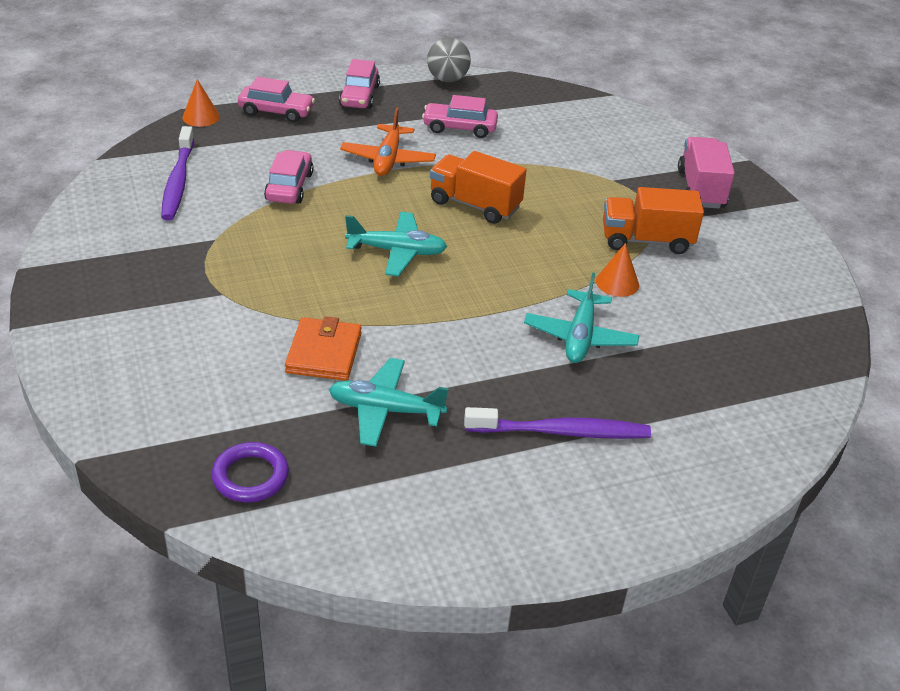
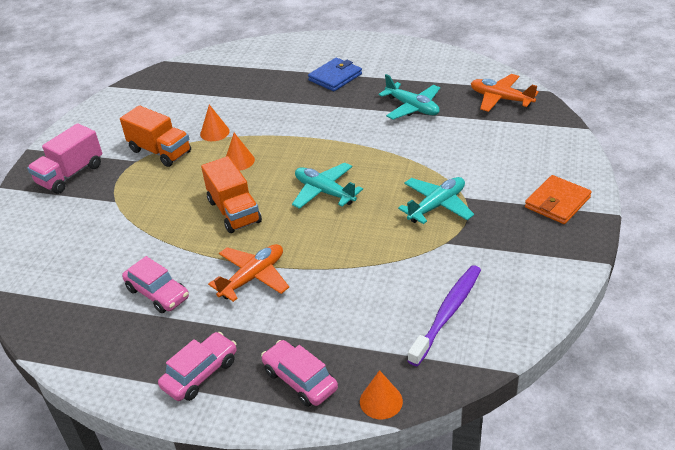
camera: 140 degrees left, 0 degrees up
(250, 476) = (501, 99): purple ring -> orange plane
(289, 187) = (356, 275): pink car -> none
(324, 353) = (423, 143): orange wallet -> orange wallet (557, 202)
(447, 79) = (92, 367): grey ball -> none
(538, 257) = (239, 161): none -> orange cone
(561, 432) = (335, 77): purple toothbrush -> blue wallet
(580, 337) = (274, 112): turquoise plane -> turquoise plane (437, 206)

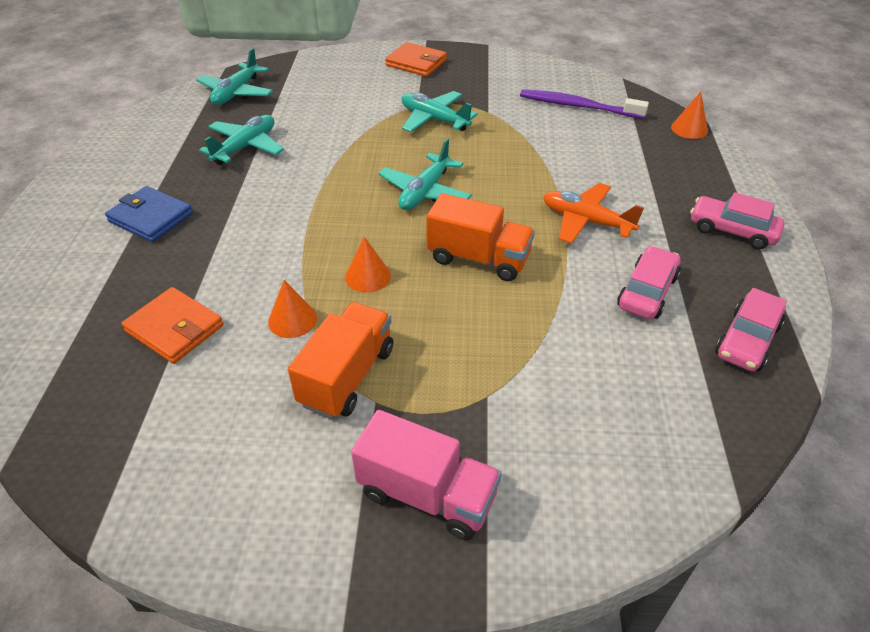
camera: 105 degrees left, 5 degrees up
(228, 94) = (175, 328): none -> orange wallet
(234, 211) = (478, 258): orange truck -> orange truck turned 60 degrees clockwise
(300, 380) = (697, 170): pink car -> pink car (747, 340)
(501, 99) = (236, 93): orange plane -> turquoise plane

